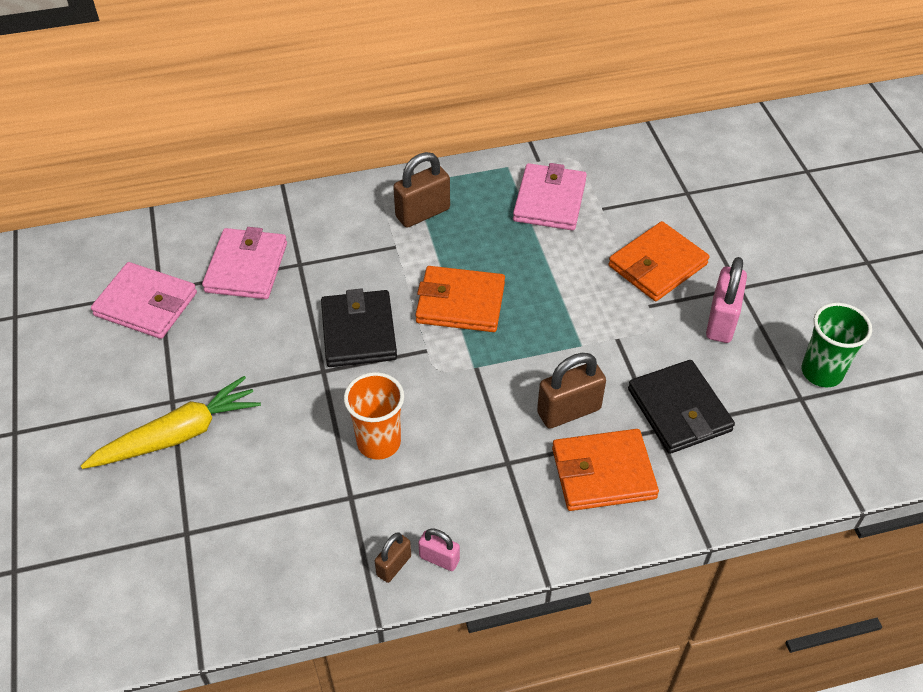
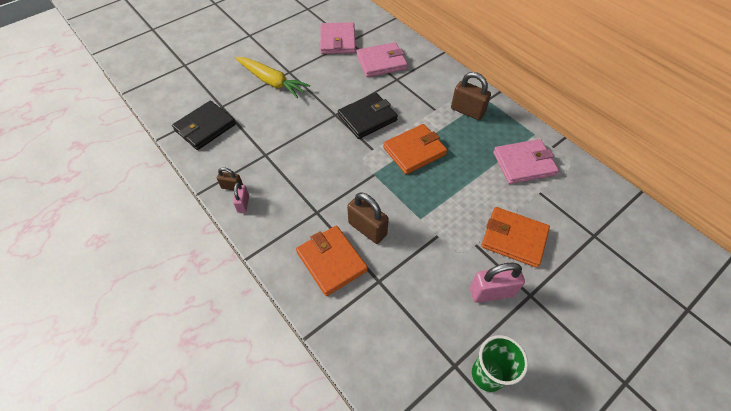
camera: 65 degrees right, 5 degrees up
(379, 442) = (302, 152): orange cup -> none
(460, 303) = (414, 151): orange wallet -> orange wallet turned 75 degrees clockwise
(679, 410) = (400, 288): black wallet -> black wallet (205, 127)

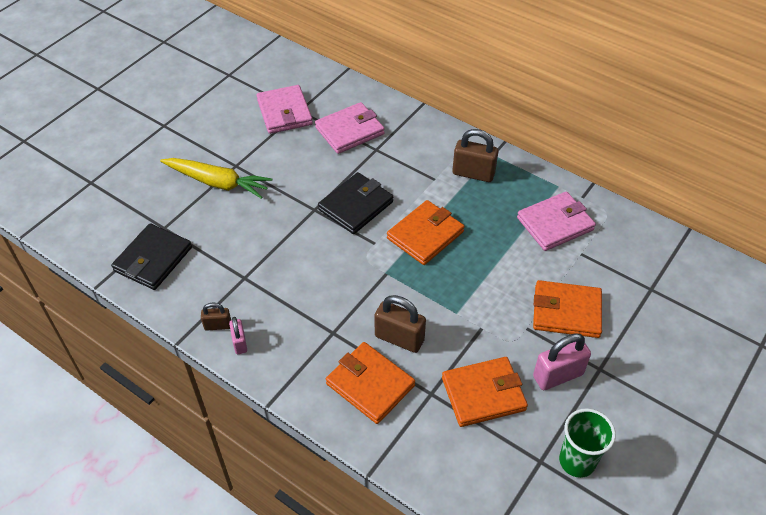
camera: 15 degrees left, 5 degrees down
(422, 292) = (483, 394): none -> orange wallet

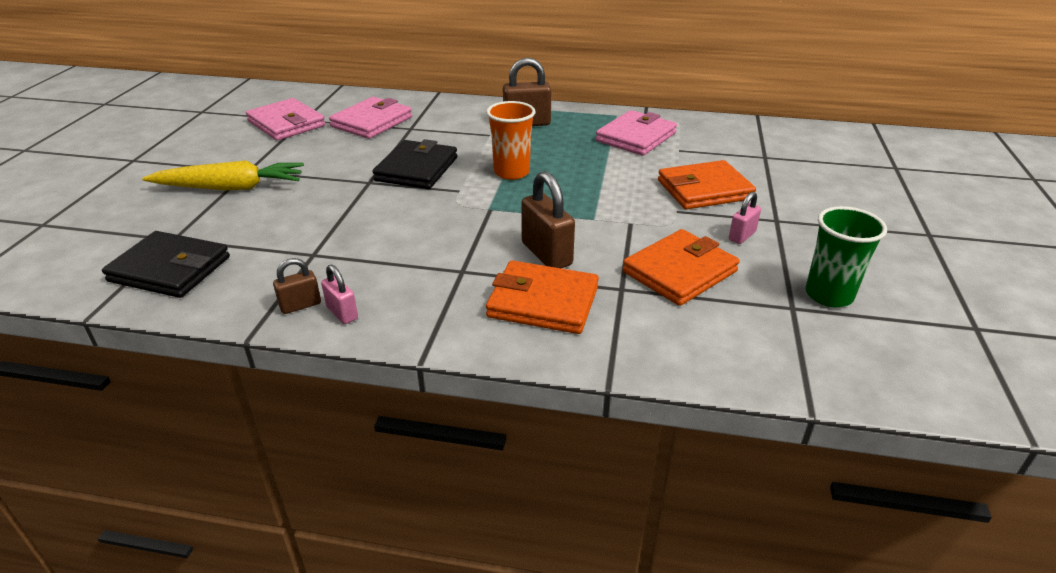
camera: 25 degrees left, 15 degrees down
(153, 259) = (170, 269): black wallet -> black wallet turned 75 degrees counterclockwise
(399, 338) = (546, 254): brown padlock -> brown padlock turned 60 degrees clockwise
(425, 235) = (511, 172): orange wallet -> orange cup
(558, 375) = (742, 236): pink padlock -> pink padlock, size x0.57

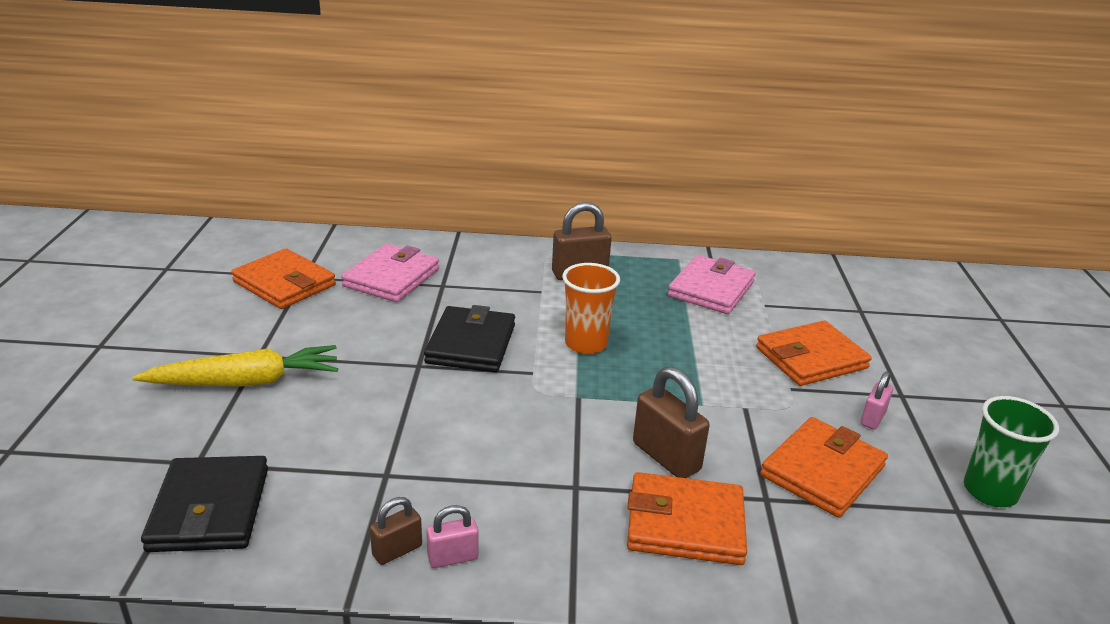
camera: 10 degrees left, 5 degrees down
(170, 269) = (209, 509): black wallet -> black wallet turned 75 degrees clockwise
(286, 124) = (284, 283): pink wallet -> orange wallet
(342, 313) = (453, 557): pink padlock -> pink padlock turned 60 degrees counterclockwise

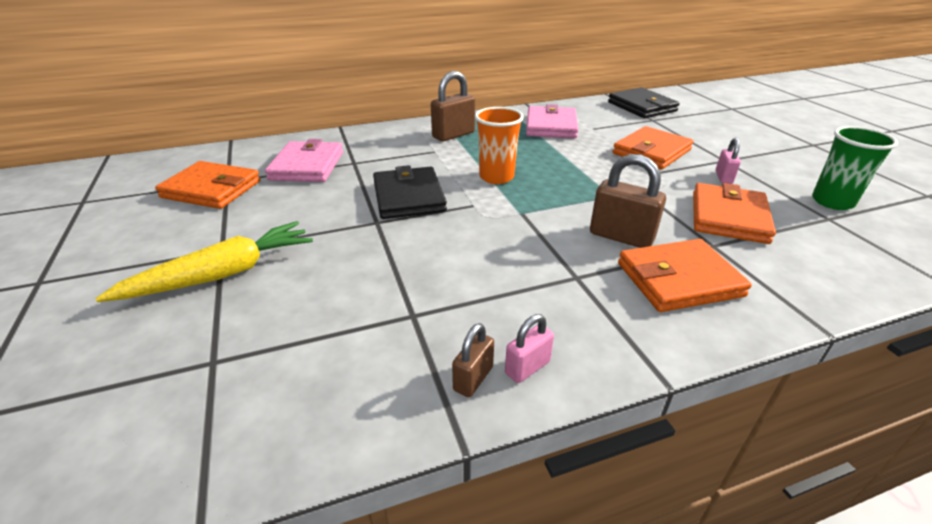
camera: 20 degrees left, 5 degrees up
(209, 509) = (254, 403): black wallet -> black wallet (641, 107)

